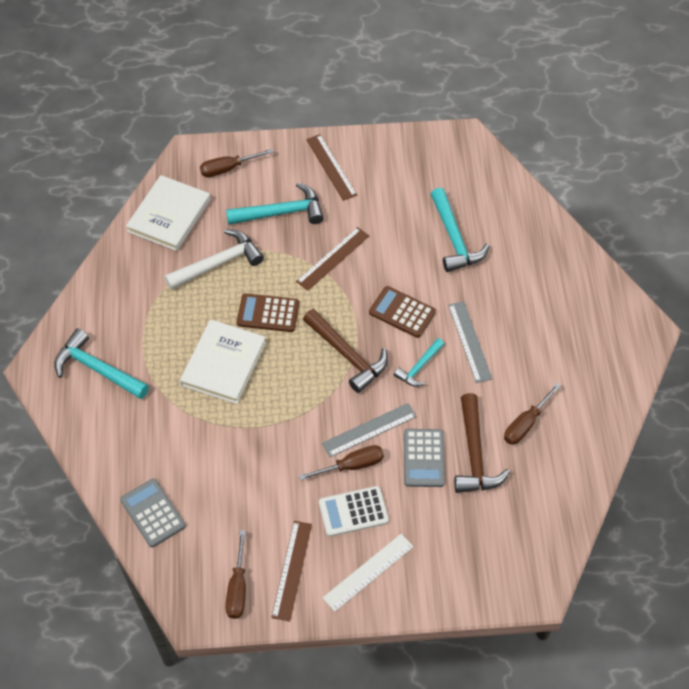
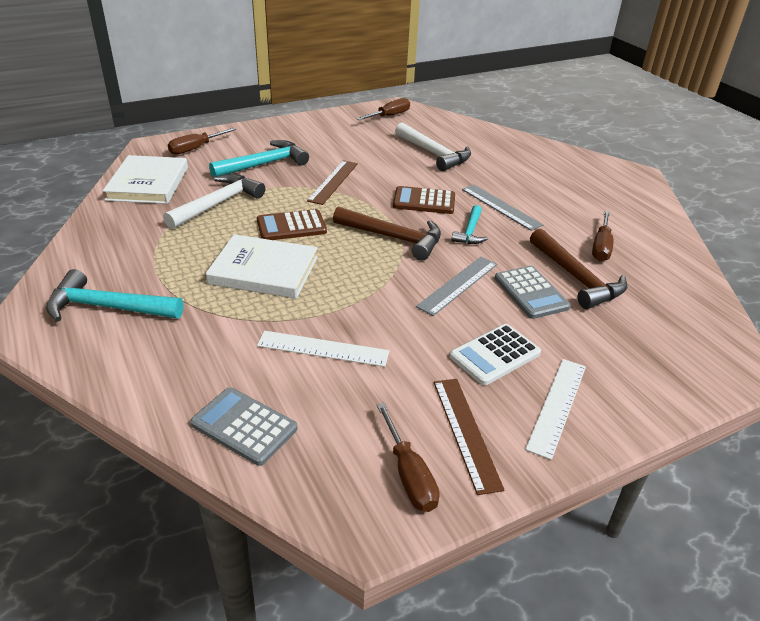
camera: 25 degrees left, 20 degrees down
(223, 363) = (264, 270): white book -> white book turned 75 degrees counterclockwise
(232, 462) = (323, 348): none -> white ruler
(331, 167) = (294, 134): brown ruler -> none
(351, 465) = (462, 317): brown screwdriver -> brown screwdriver (389, 116)
(454, 238) = (433, 153): turquoise hammer -> white hammer

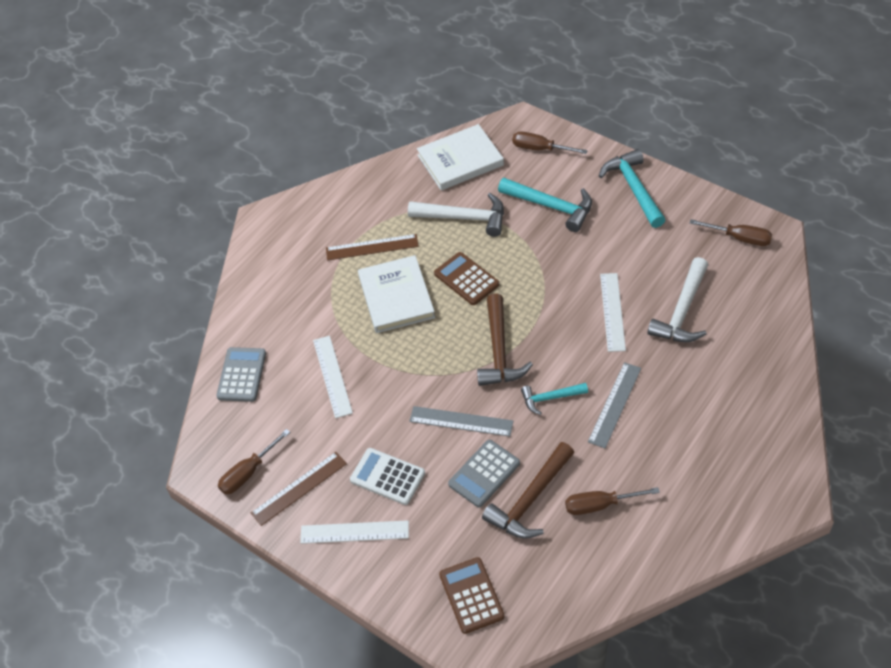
camera: 70 degrees right, 15 degrees up
(108, 307) = (302, 244): turquoise hammer -> turquoise hammer (634, 189)
(333, 182) = (560, 267): brown ruler -> brown ruler (372, 247)
(405, 177) = (612, 311): none -> white ruler
(424, 201) = (578, 344): brown calculator -> brown calculator (471, 595)

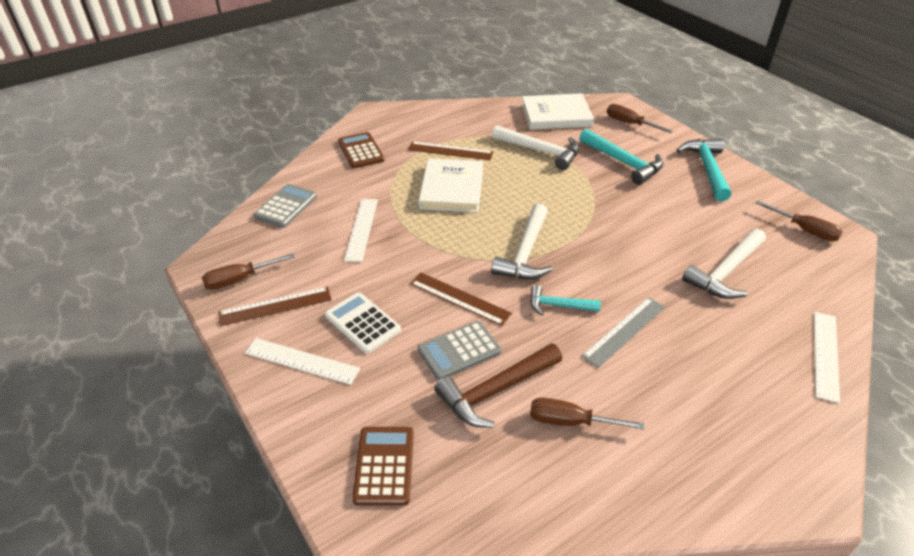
camera: 15 degrees right, 10 degrees down
(461, 421) = (459, 298): grey ruler -> brown ruler
(466, 279) = (521, 192): brown calculator -> brown calculator (361, 151)
(499, 350) = (525, 253): brown hammer -> white hammer
(612, 311) = (652, 253): white ruler -> white ruler (825, 355)

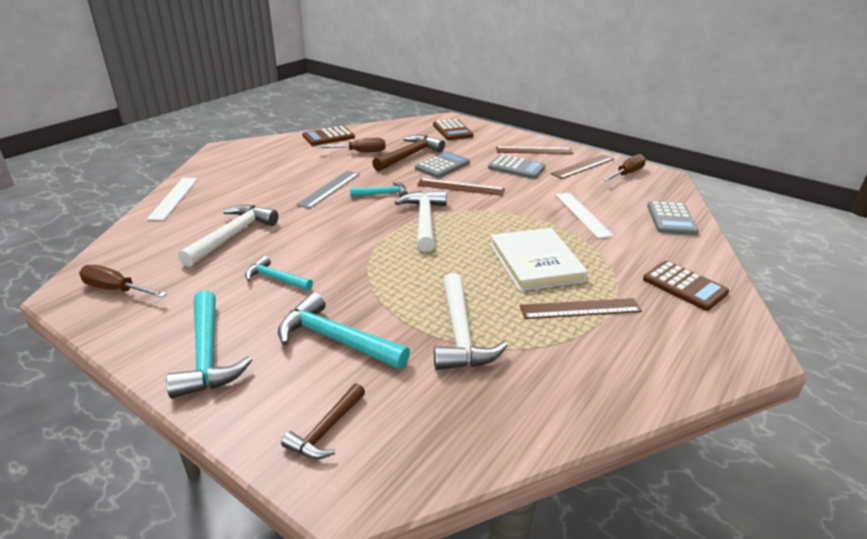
camera: 160 degrees right, 10 degrees down
(302, 361) = (534, 150): white ruler -> brown ruler
(362, 323) = (516, 168): white calculator -> grey calculator
(540, 151) = (460, 334): white hammer -> white hammer turned 105 degrees counterclockwise
(556, 115) = (468, 419): white book -> none
(623, 498) = (328, 137): none -> brown calculator
(630, 123) = (326, 430): brown screwdriver -> brown hammer
(671, 215) = (276, 279): none -> turquoise hammer

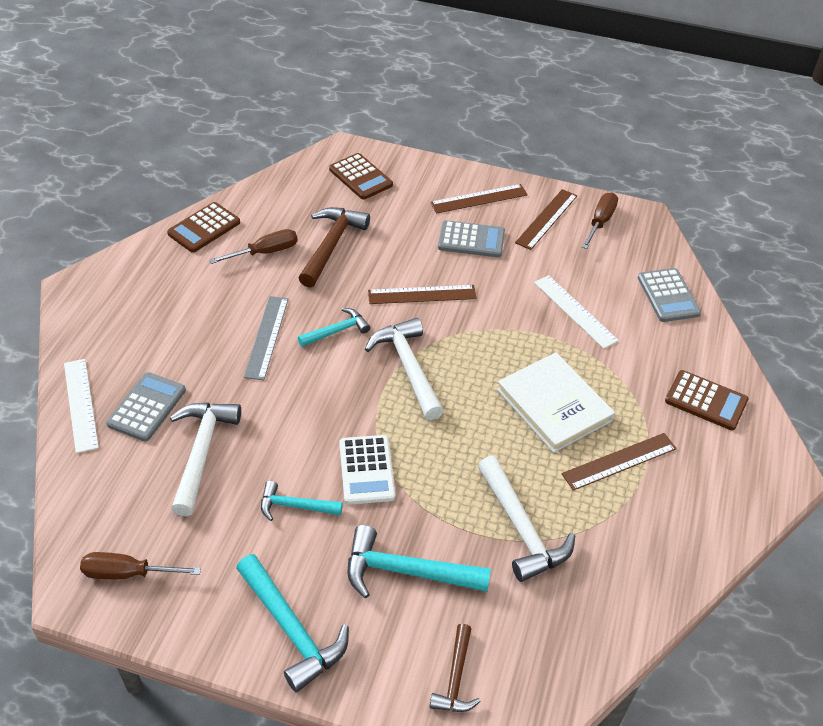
camera: 20 degrees left, 15 degrees up
(349, 270) = (366, 470): none -> white calculator
(442, 166) = (381, 257): grey calculator -> grey calculator (147, 407)

